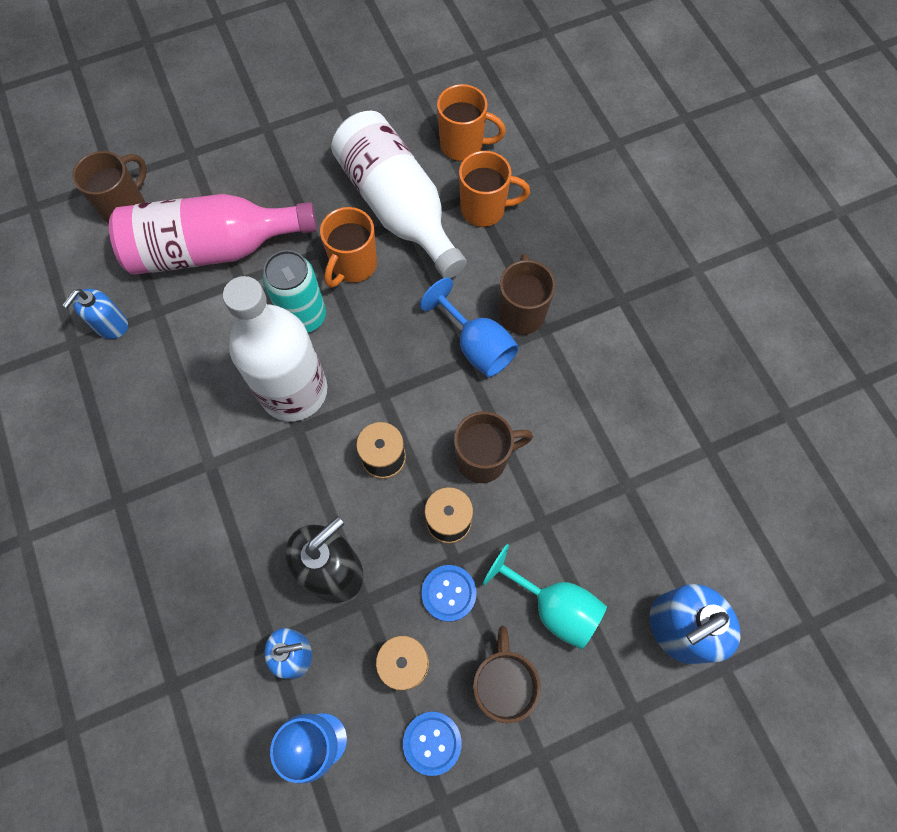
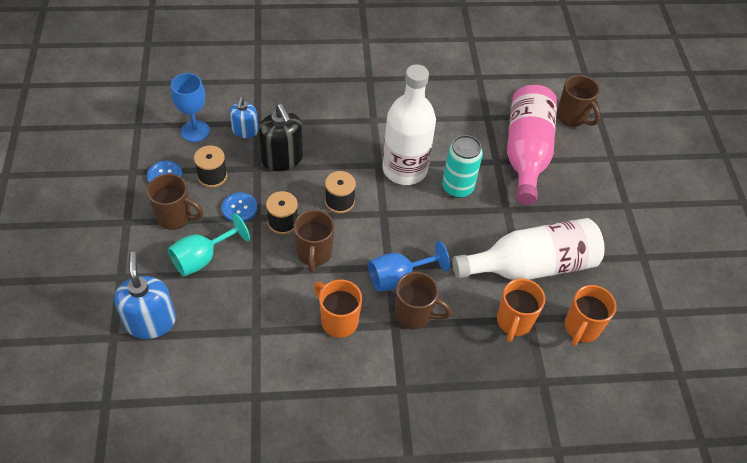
camera: 105 degrees right, 15 degrees down
(110, 325) = (485, 94): blue soap dispenser -> none
(353, 266) = (488, 225): orange mug -> orange mug (338, 321)

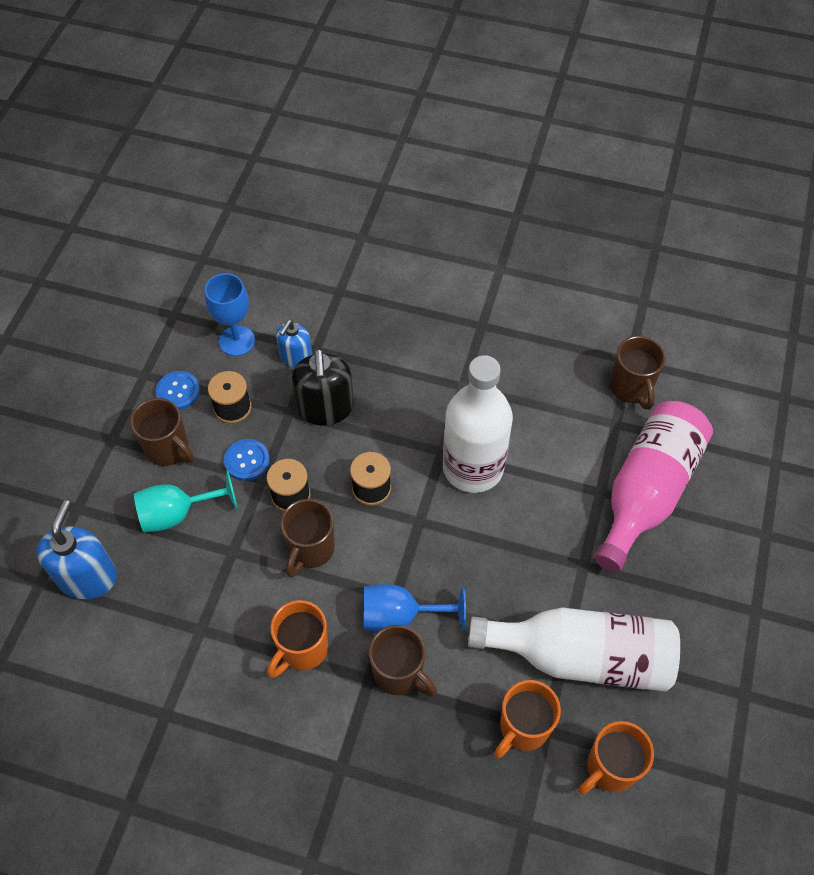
camera: 25 degrees right, 5 degrees up
(338, 321) = (302, 649): orange mug -> orange mug turned 120 degrees counterclockwise
(457, 187) = (531, 514): turquoise can -> none
(572, 117) = (736, 456): brown mug -> brown mug (631, 388)

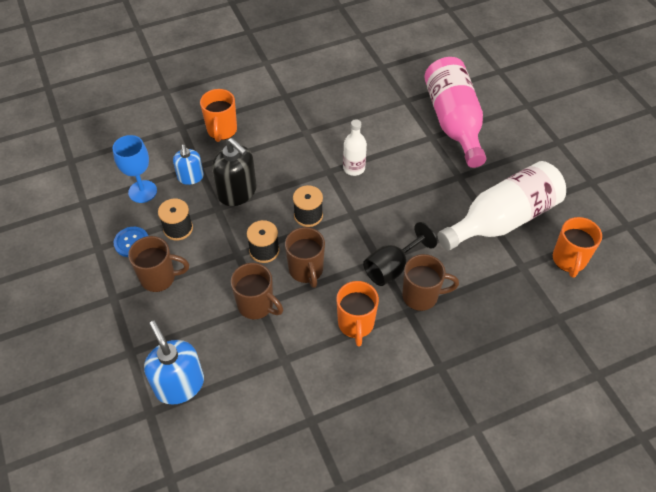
camera: 40 degrees left, 5 degrees down
(177, 513) = (203, 308): turquoise goblet -> none
(247, 460) = (217, 251): blue button -> none
(400, 616) = (392, 267): blue goblet -> black goblet
(473, 467) = (354, 168): white bottle -> white bottle, size x0.50
(523, 728) = (510, 274): orange mug -> orange mug (222, 131)
(631, 388) = (396, 79): brown mug -> brown mug (256, 305)

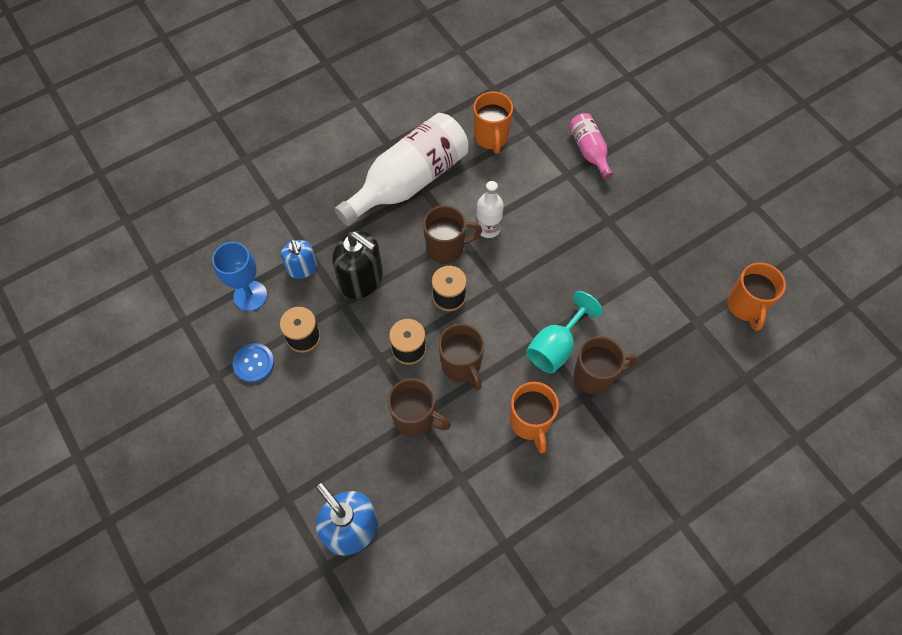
camera: 10 degrees left, 10 degrees up
(159, 278) = (297, 403): brown mug -> brown mug (446, 248)
(222, 131) = (325, 202): orange mug -> orange mug (491, 138)
(392, 267) = (556, 346): black goblet -> turquoise goblet
(453, 122) = (589, 151): pink bottle -> pink bottle, size x0.50
(503, 219) = (666, 267): white bottle -> white bottle (409, 181)

